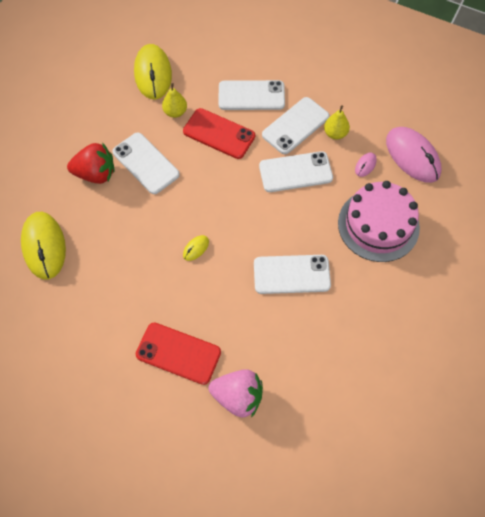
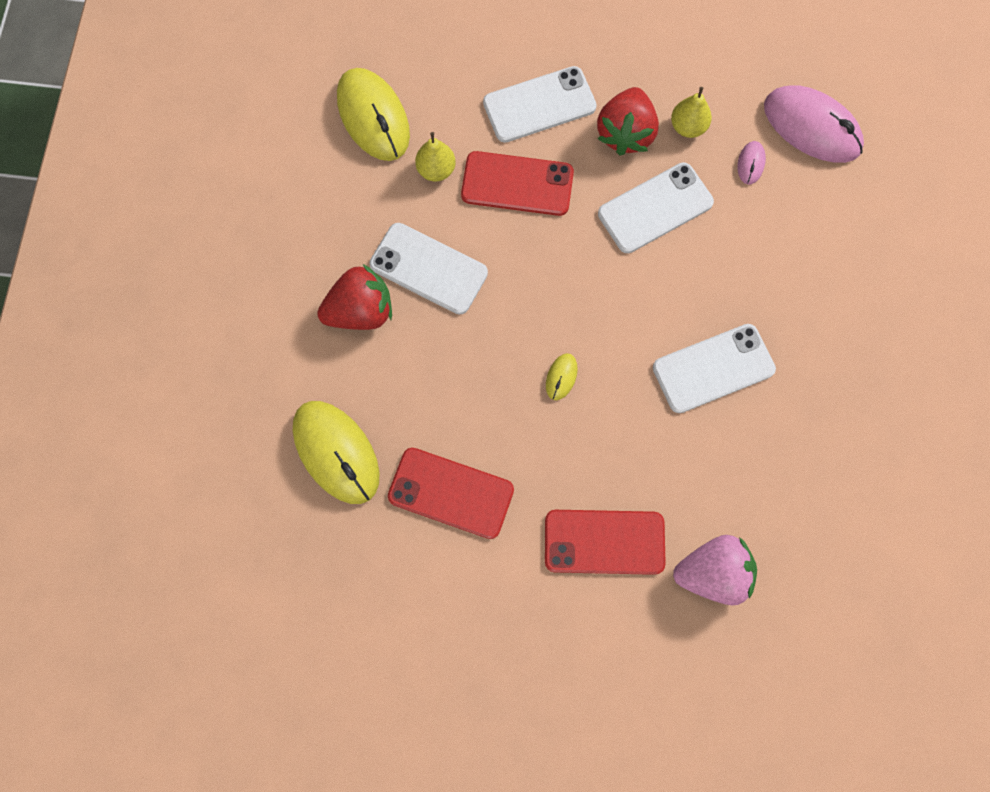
camera: 20 degrees left, 10 degrees up
(99, 292) = (451, 493): none -> red phone
(295, 126) = (625, 133): white phone -> red strawberry
(378, 225) = (804, 251): pink cake -> none

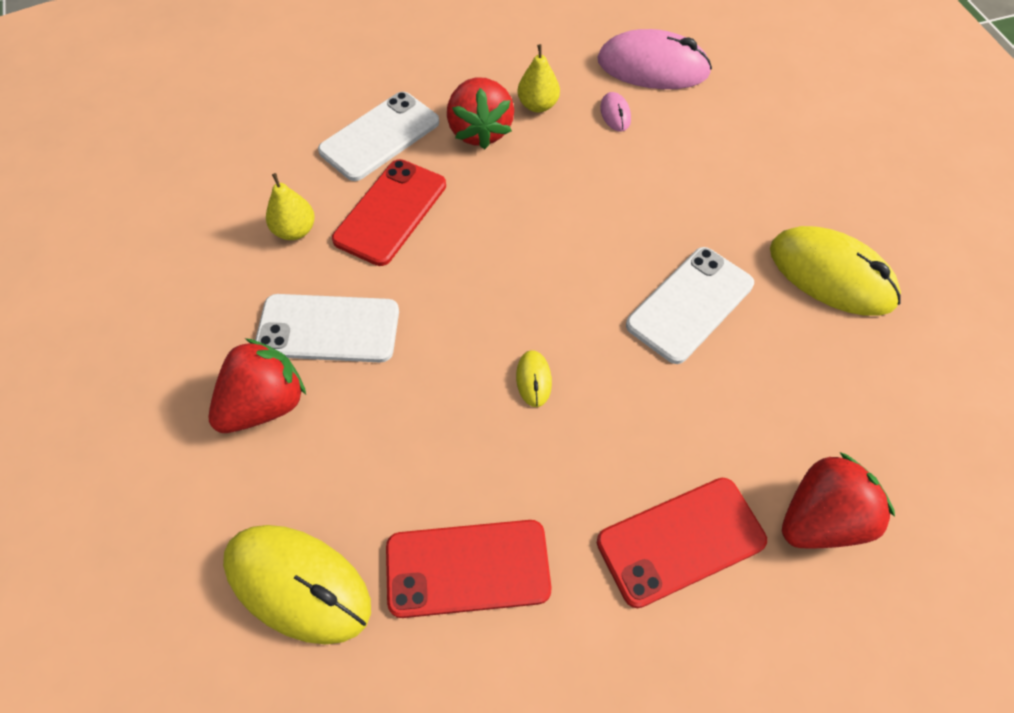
camera: 25 degrees left, 15 degrees down
(373, 117) = (202, 206): yellow mouse -> yellow mouse (831, 275)
(517, 184) = (390, 212): red phone -> red phone turned 45 degrees counterclockwise
(655, 208) = (545, 182): white phone -> none
(712, 573) = (821, 519): pink strawberry -> red strawberry

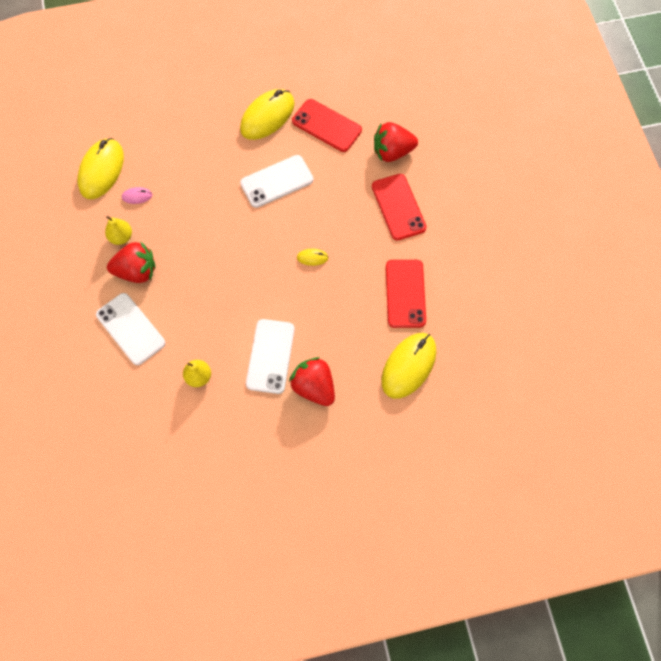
camera: 85 degrees left, 10 degrees up
(390, 212) = (193, 323): red phone -> red phone (326, 126)
(653, 67) = (101, 170): pink mouse -> yellow mouse
(690, 304) = (277, 181): white phone -> white phone turned 75 degrees counterclockwise
(821, 519) = (392, 152): red strawberry -> red strawberry turned 75 degrees counterclockwise

